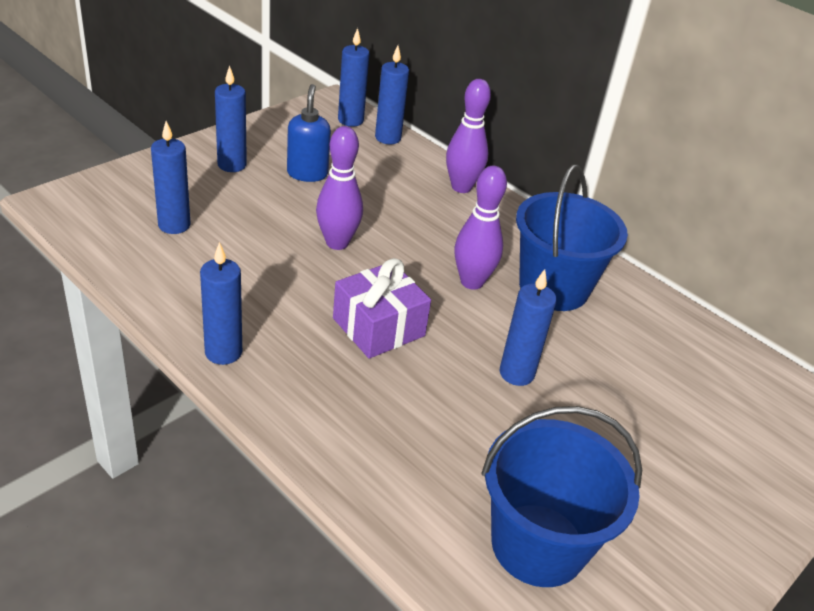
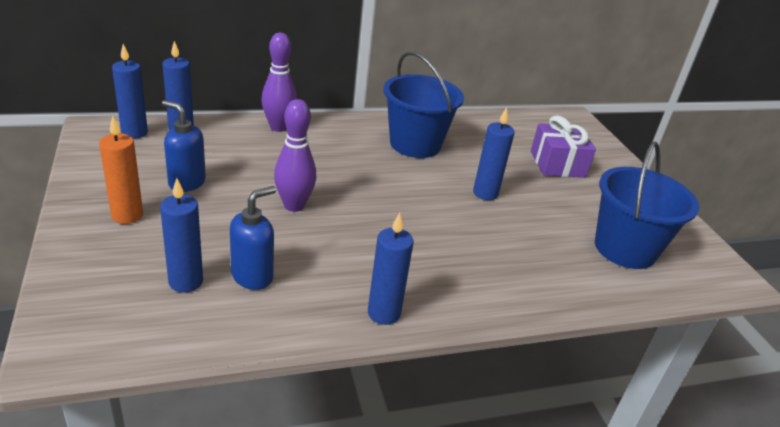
camera: 60 degrees left, 5 degrees down
(210, 256) = (253, 276): none -> blue soap dispenser
(232, 165) = (127, 215): blue candle -> orange candle
(378, 327) = (406, 227): purple gift -> purple gift (557, 164)
(472, 282) = (386, 170): purple bowling pin -> none

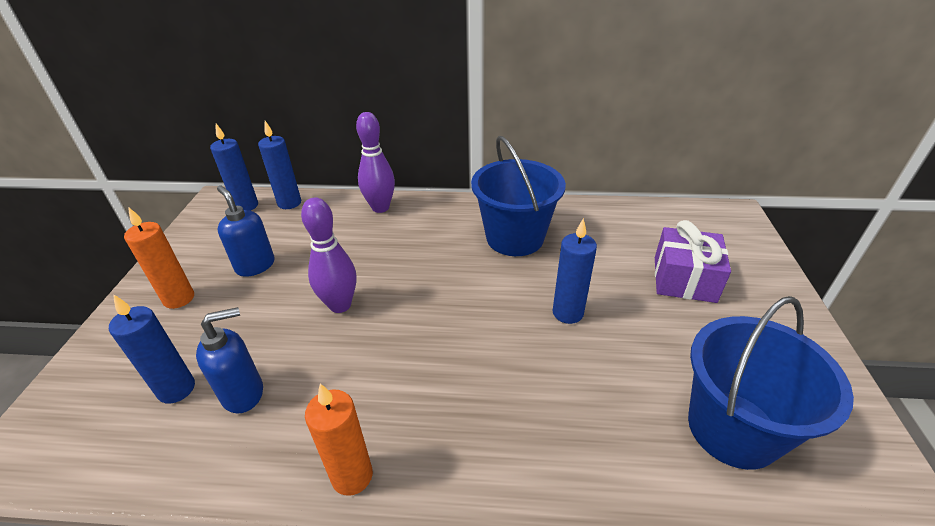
camera: 25 degrees right, 5 degrees up
(384, 313) = (352, 476): blue candle -> orange candle

